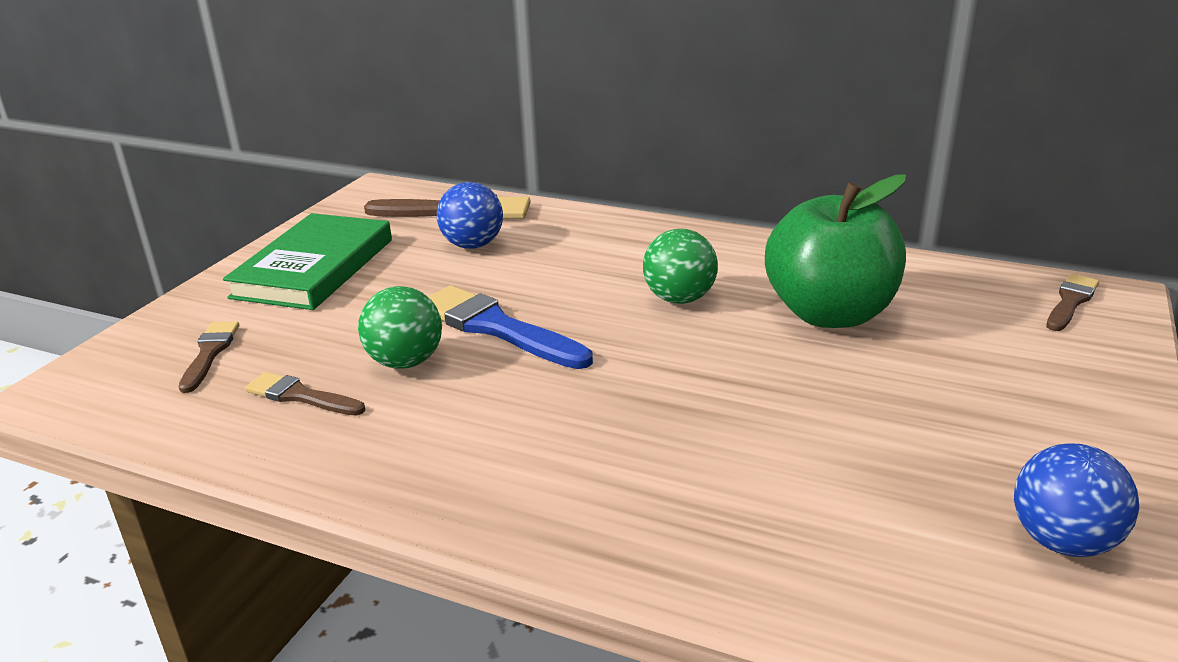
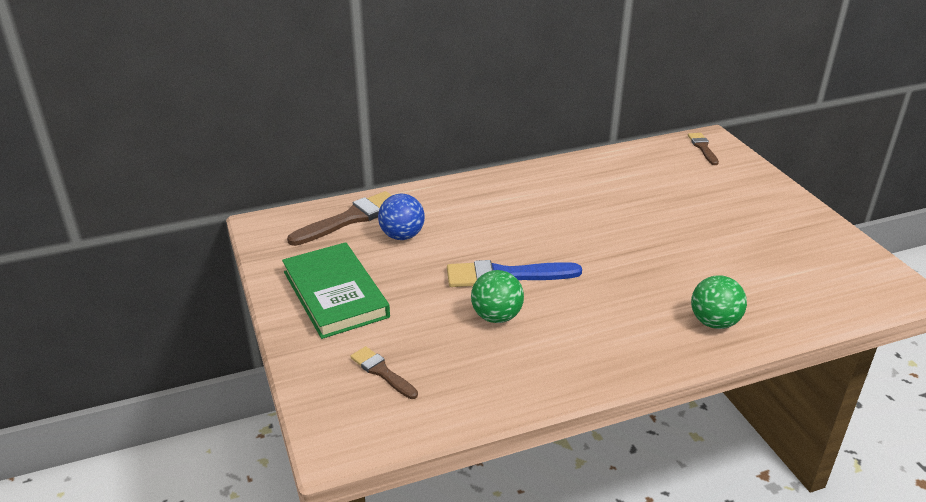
camera: 45 degrees left, 5 degrees up
(301, 396) = (480, 362): brown brush -> none
(679, 299) = (560, 218): green ball -> green ball (714, 322)
(829, 314) = (631, 195): green apple -> none
(1062, 541) = (831, 252): blue ball -> none

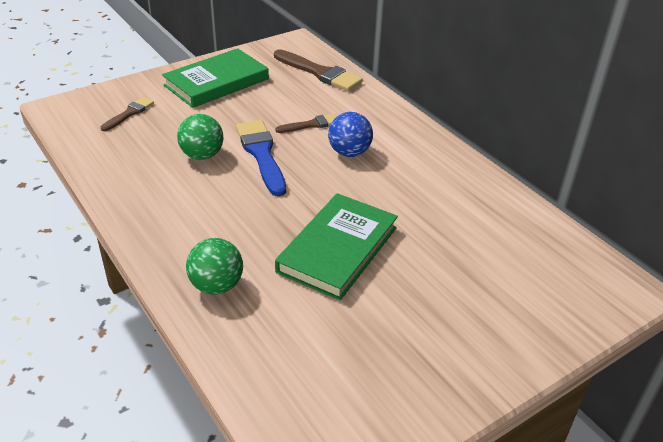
camera: 75 degrees right, 5 degrees up
(402, 236) = (304, 98): blue ball -> blue ball (349, 152)
(664, 250) = (337, 249): none -> green book
(703, 148) = (597, 281): brown brush -> brown brush (311, 125)

